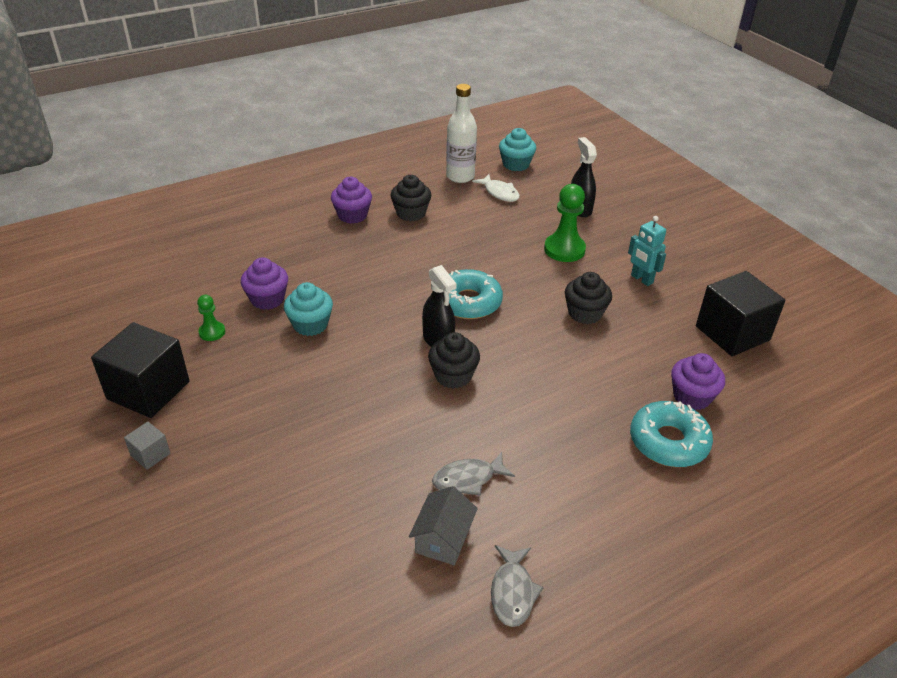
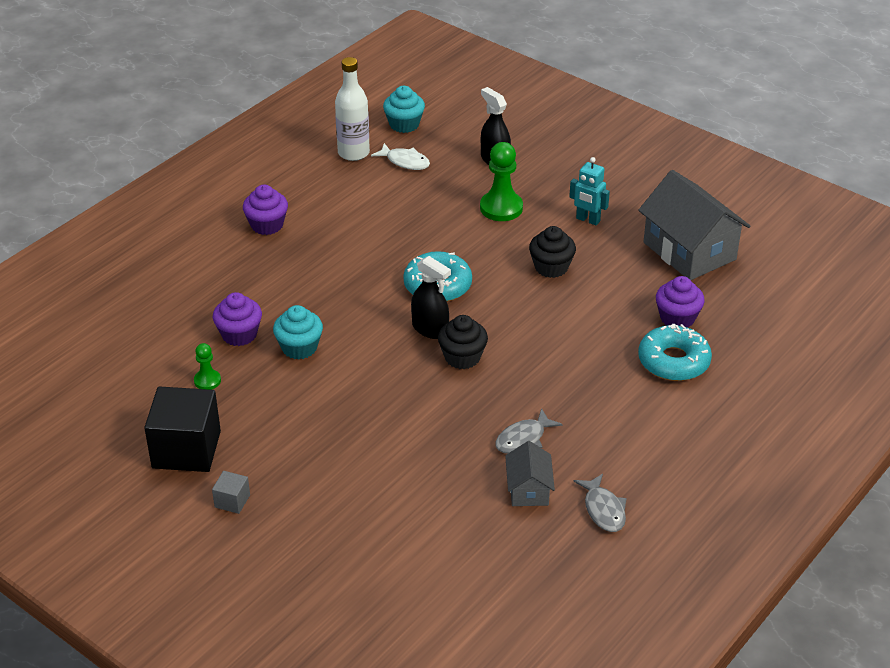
camera: 20 degrees left, 0 degrees up
(411, 213) = (326, 207): black cupcake -> none
(732, 333) = (689, 251): black cube -> grey house

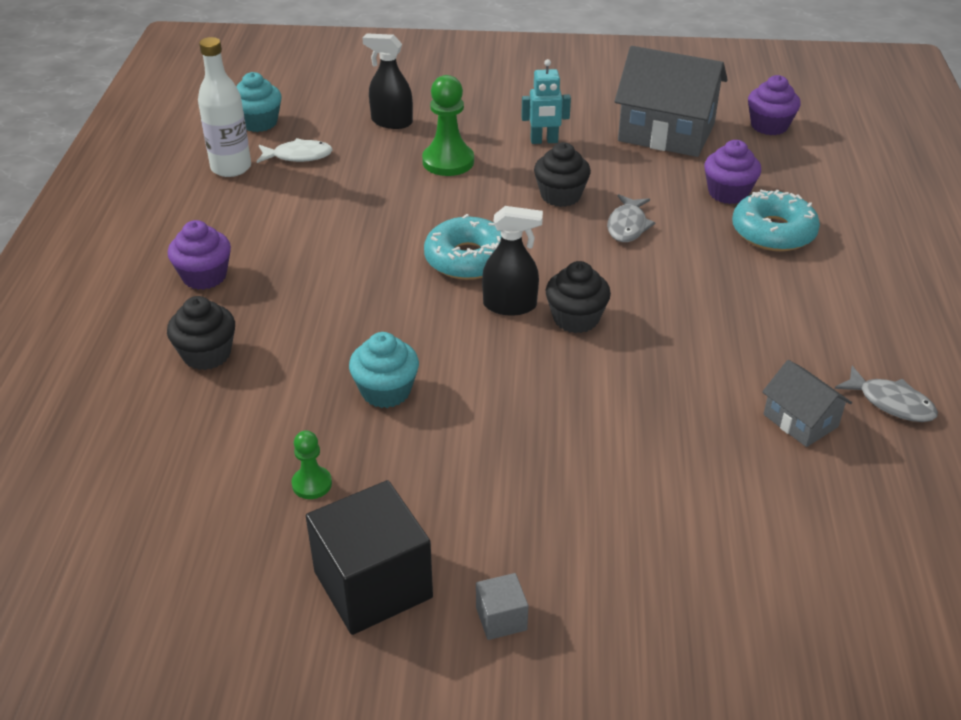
camera: 35 degrees left, 0 degrees up
(223, 277) = (207, 354): none -> black cupcake
(239, 334) = (296, 410): purple cupcake -> purple cupcake (769, 126)
(523, 439) = (732, 371): grey fish -> grey fish (627, 225)

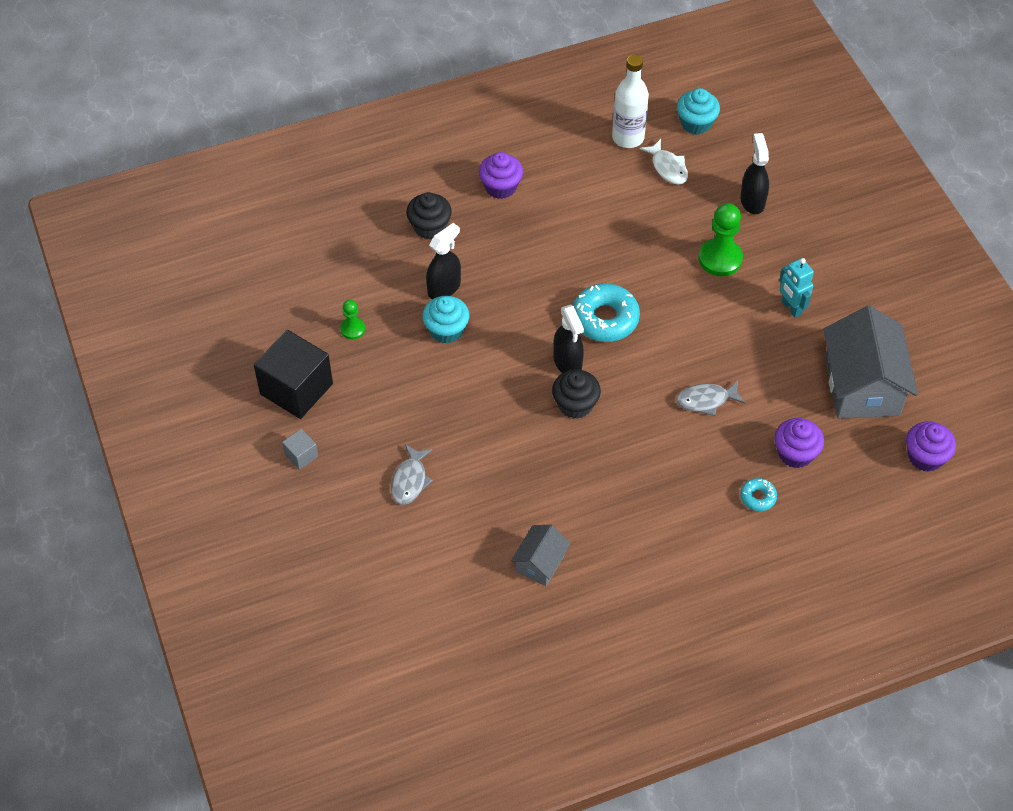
camera: 65 degrees right, 15 degrees up
(316, 372) = (444, 288): none -> black spray bottle
(560, 196) = (719, 345): black cupcake -> none
(773, 232) = (757, 497): turquoise donut -> turquoise donut, size x0.50
(891, 403) = (588, 613): grey fish -> grey fish (410, 480)

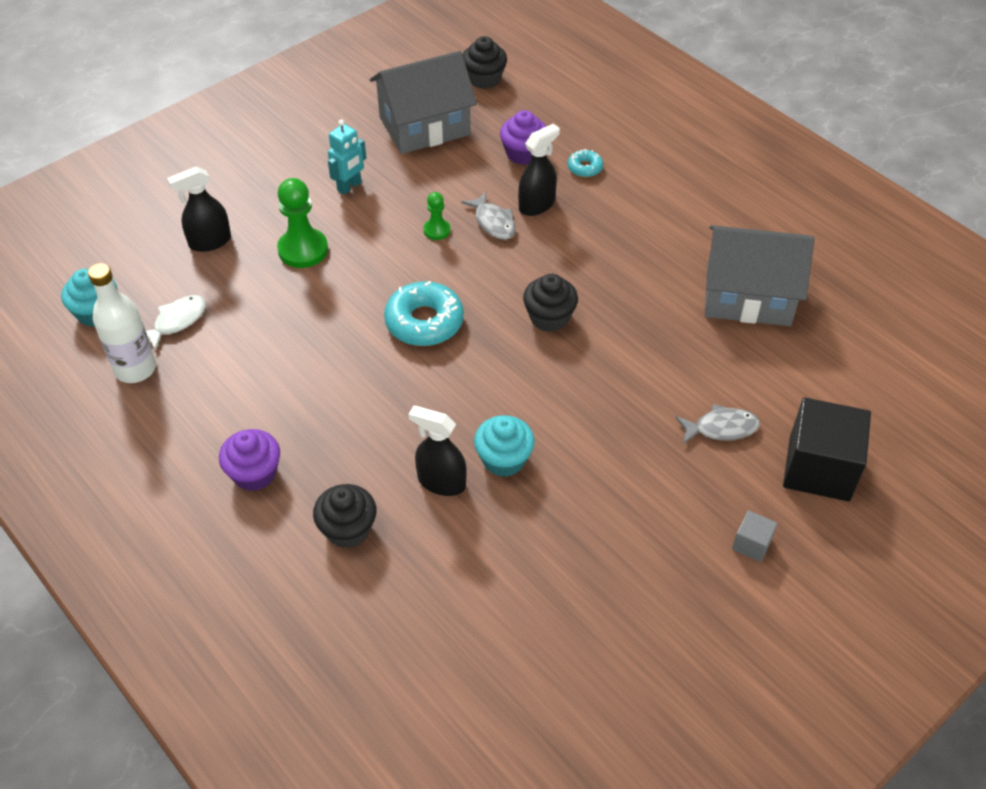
camera: 110 degrees left, 5 degrees down
(296, 389) = (664, 586): black cube -> black cube (819, 468)
(352, 329) = (546, 558): green pawn -> green pawn (436, 230)
(540, 563) = (748, 296): grey house -> grey house, size x1.96
(567, 362) = (498, 338): black spray bottle -> black spray bottle (537, 205)
(925, 457) = (484, 79): purple cupcake -> black cupcake

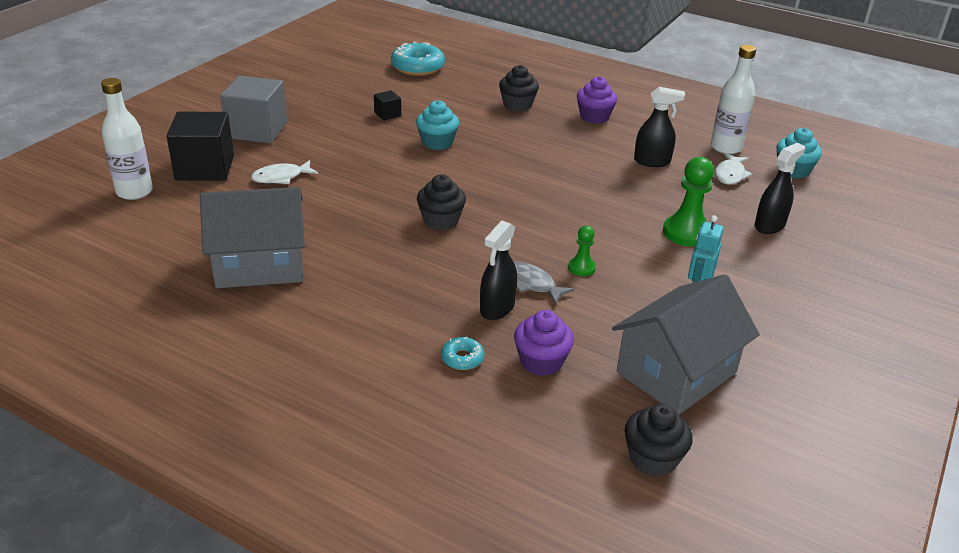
camera: 160 degrees right, 15 degrees down
(424, 322) = (543, 202): turquoise donut -> turquoise donut (417, 67)
(441, 482) = (473, 128): black spray bottle -> black spray bottle (652, 161)
(553, 546) = (387, 114): none -> black cube
(721, 428) = (281, 177): grey fish -> white fish
(751, 544) = (257, 130): grey cube -> grey cube, size x2.22
(900, 437) = (134, 192): none -> white bottle

